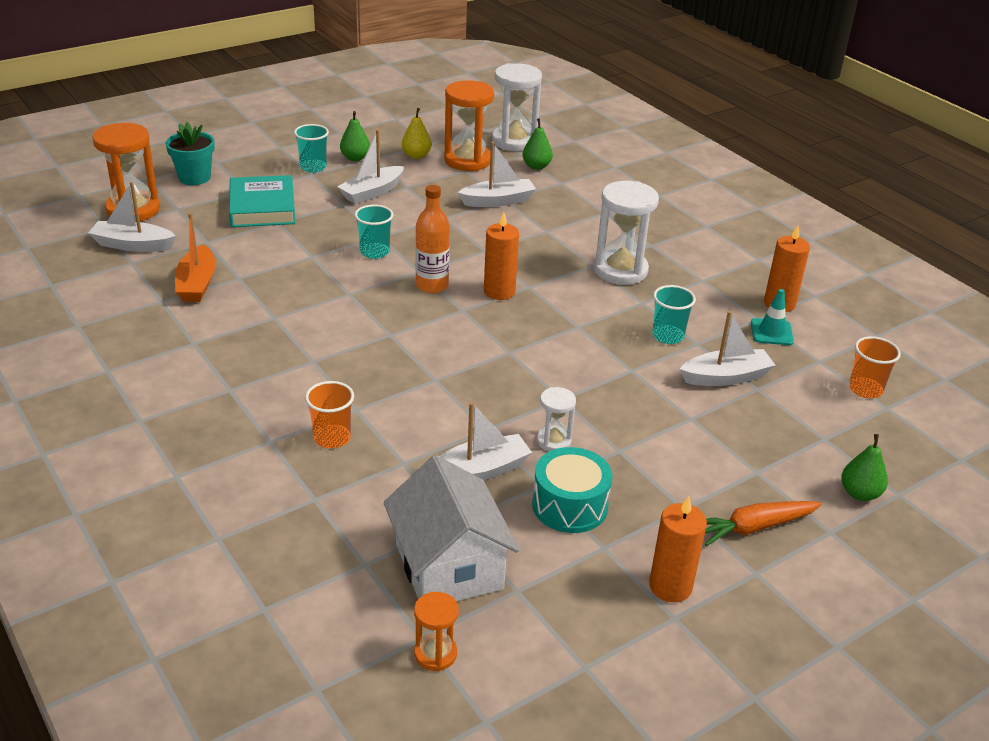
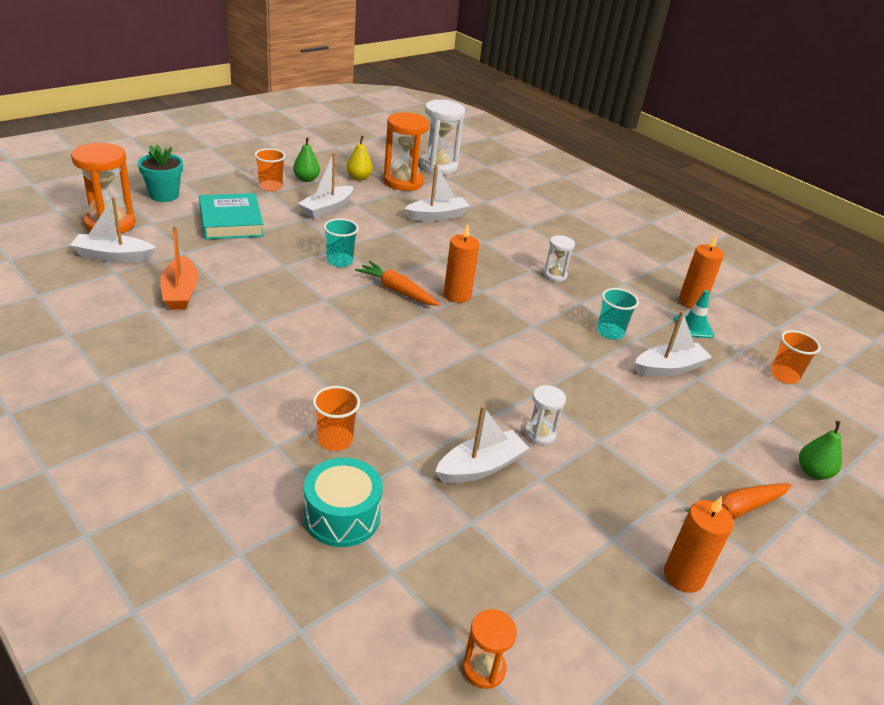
camera: 10 degrees left, 0 degrees up
(313, 167) = (270, 187): turquoise cup -> orange cup
(432, 285) = (397, 291): orange bottle -> orange carrot
(449, 566) = (474, 569): white house -> none
(536, 166) = (462, 187): green pear -> none
(570, 505) = (570, 498): turquoise drum -> turquoise drum (342, 516)
(620, 270) = (554, 275): white hourglass -> white hourglass, size x0.52

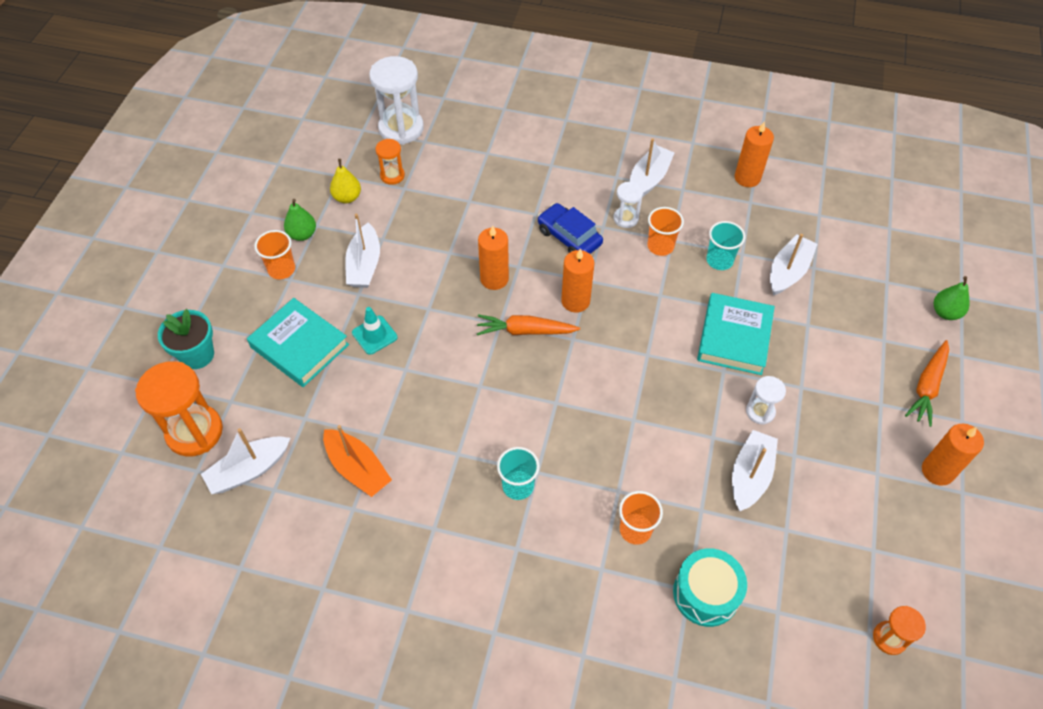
camera: 30 degrees left, 20 degrees up
(339, 261) = (445, 328): turquoise cup -> turquoise cup (518, 486)
(403, 182) = (392, 175): orange hourglass -> orange hourglass, size x0.52
(409, 256) = (494, 279): none -> orange candle
(437, 216) = (466, 206): white boat -> white boat (648, 179)
(495, 263) = (569, 237): none -> blue car
(570, 379) = (734, 337): none -> turquoise book
(693, 327) = (770, 209): turquoise traffic cone -> turquoise traffic cone (374, 335)
(784, 375) = (865, 221): orange cup -> orange cup (660, 246)

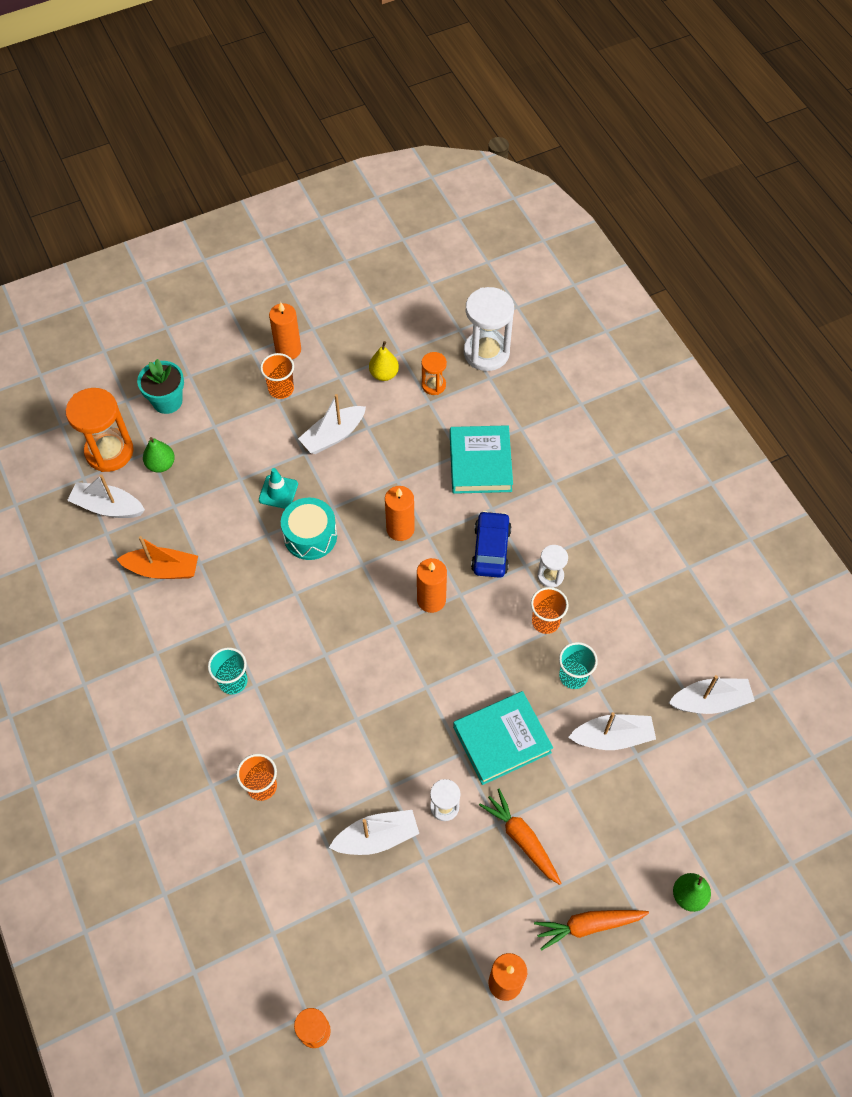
camera: 50 degrees right, 5 degrees up
(300, 346) = (228, 454): turquoise book -> turquoise book (480, 463)
(302, 234) = (323, 375): green pear -> green pear (161, 464)
(357, 468) = (162, 569): orange boat -> orange boat turned 90 degrees counterclockwise
(525, 331) = (371, 586): orange carrot -> orange carrot (522, 839)
(648, 179) = (610, 563): white boat -> white boat (710, 701)
(706, 593) = (248, 871): turquoise drum -> turquoise drum (310, 536)
(747, 178) = (690, 637): orange candle -> orange candle (288, 350)

